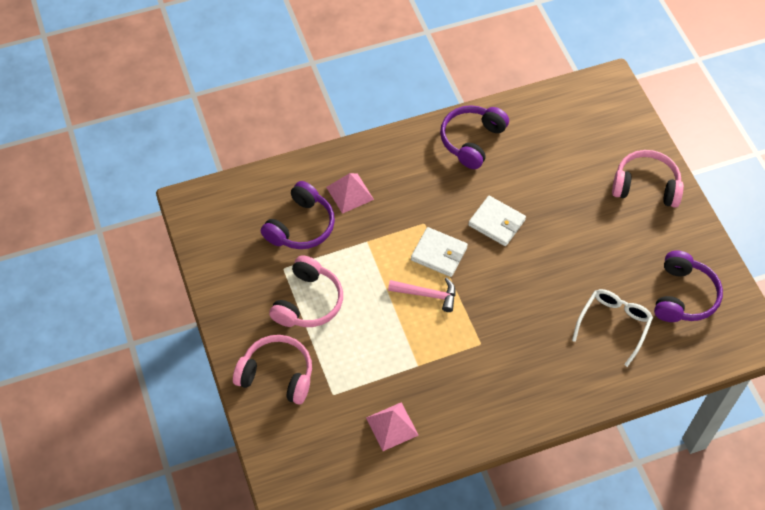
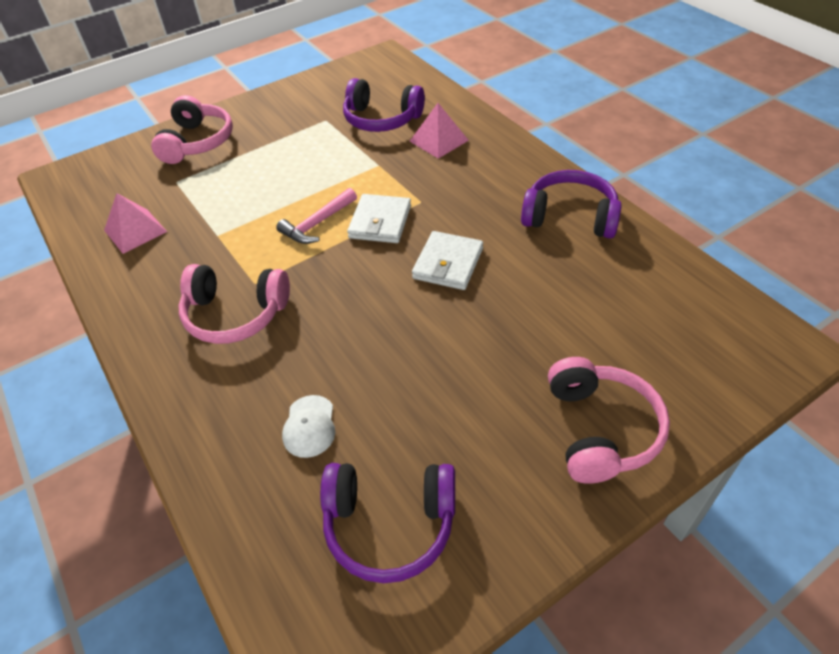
camera: 80 degrees right, 10 degrees down
(308, 302) = (288, 143): pink headphones -> pink headphones (235, 314)
(427, 295) = (317, 223): pink hammer -> pink hammer turned 45 degrees clockwise
(613, 325) = (309, 426): white glasses -> white cap

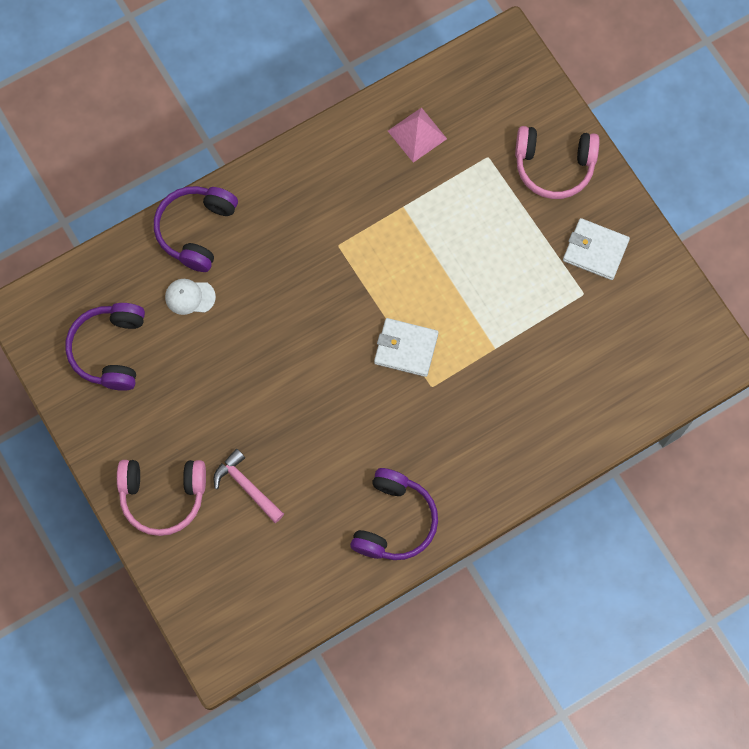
camera: 90 degrees right, 25 degrees up
(235, 314) = (303, 234): pink headphones -> none
(317, 223) = (409, 293): pink hammer -> pink hammer (247, 486)
(381, 119) = (578, 353): purple headphones -> purple headphones (196, 230)
(438, 140) = (531, 410): pink pyramid -> none
(448, 263) = (343, 405): white wallet -> white wallet (595, 250)

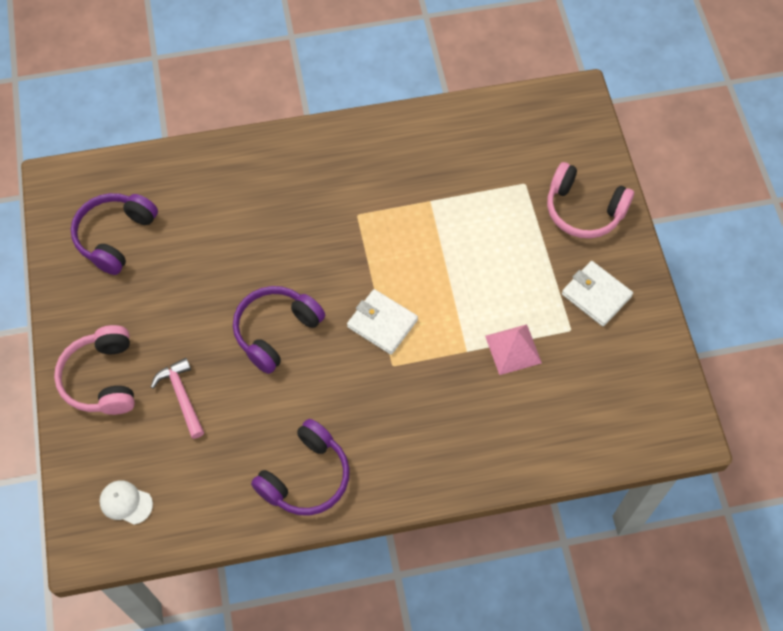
camera: 20 degrees right, 10 degrees down
(163, 496) = (102, 378): pink headphones -> pink headphones turned 60 degrees clockwise
(189, 297) = (205, 215): white cap -> white cap (126, 502)
(196, 230) = (236, 162): purple headphones -> purple headphones (276, 331)
(417, 134) = (467, 145): pink pyramid -> pink pyramid (513, 349)

